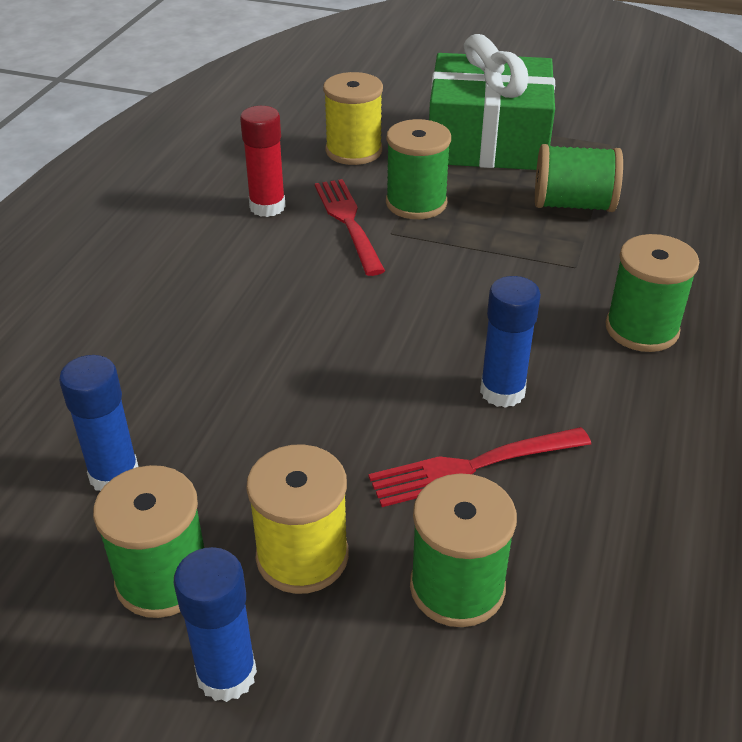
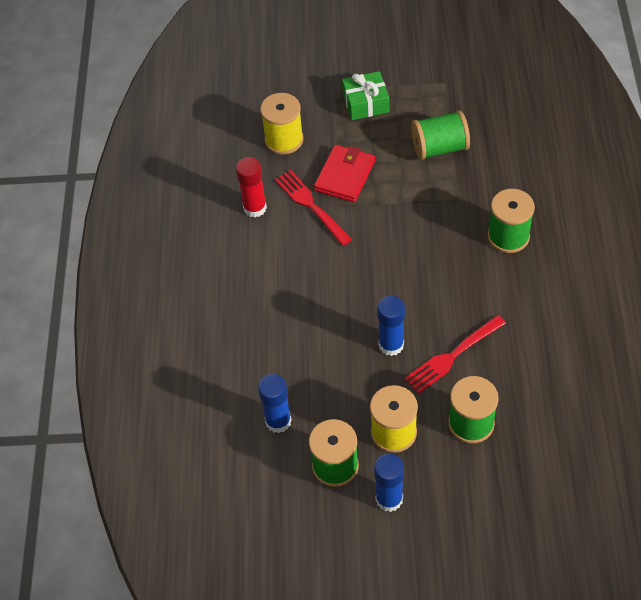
camera: 15 degrees left, 15 degrees up
(416, 203) = (344, 176): green spool -> red wallet
(487, 140) = (365, 103): green gift -> green gift, size x0.50
(502, 392) = (450, 304): blue glue stick -> blue glue stick (391, 345)

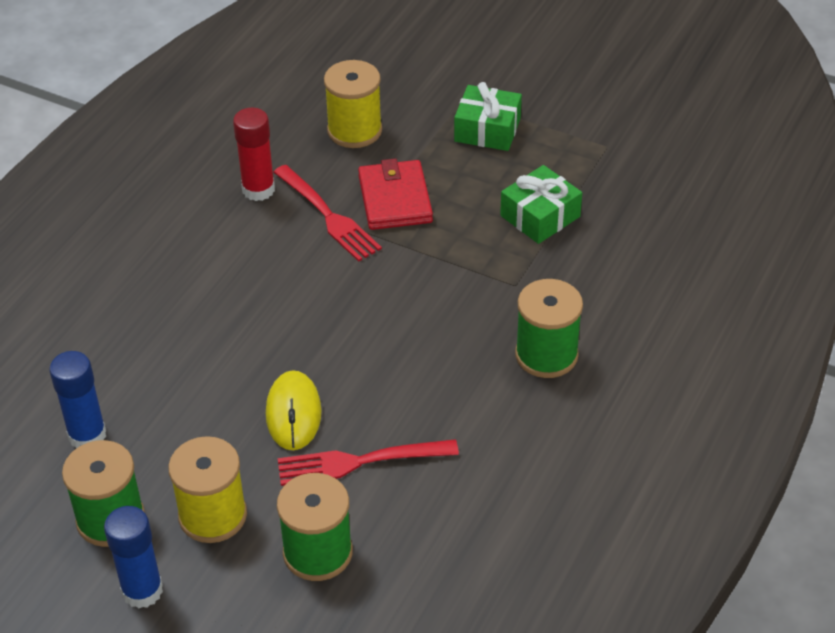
camera: 25 degrees right, 10 degrees down
(311, 206) = (327, 215): red fork -> red fork turned 150 degrees clockwise
(344, 176) = (395, 199): red wallet -> red wallet turned 60 degrees counterclockwise
(391, 345) = (293, 413): blue glue stick -> yellow mouse
(439, 148) = (540, 216): green spool -> green gift

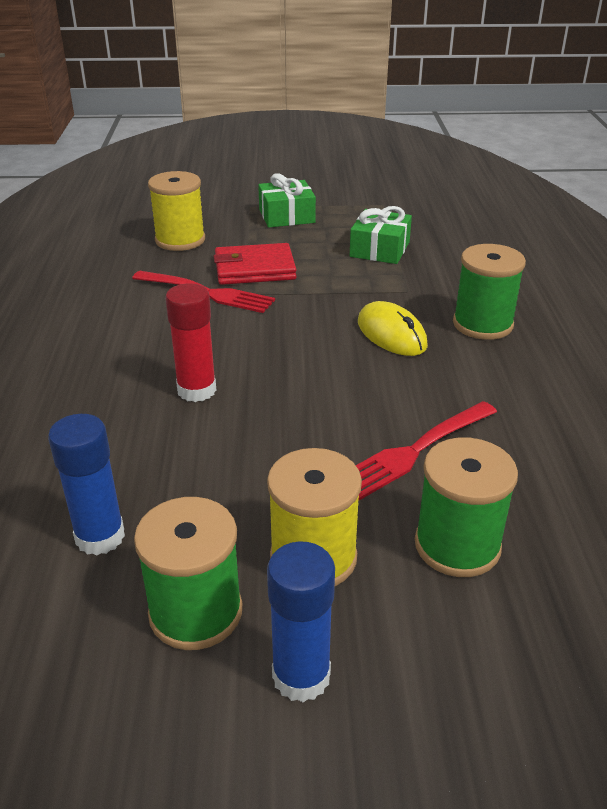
camera: 30 degrees left, 10 degrees down
(258, 190) = (127, 293): red glue stick -> red glue stick (196, 390)
(293, 413) = (312, 436): yellow mouse -> yellow mouse (391, 334)
(395, 199) = (255, 269): red wallet -> red wallet turned 60 degrees counterclockwise

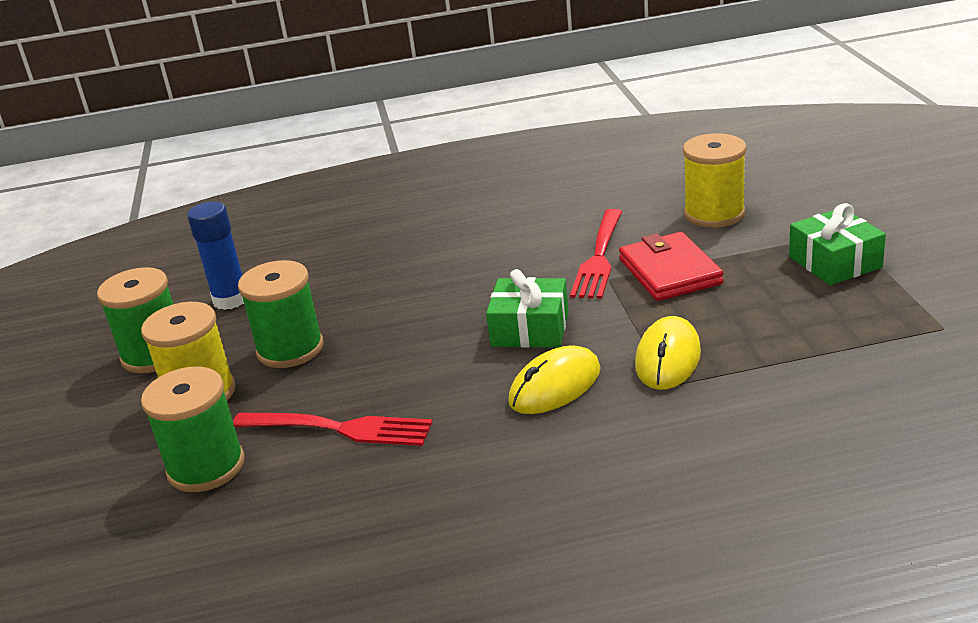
camera: 85 degrees right, 5 degrees down
(196, 390) = (417, 293): red glue stick -> none
(301, 676) = (90, 408): blue glue stick -> none
(375, 287) = (668, 358): none -> yellow mouse
(380, 249) = (780, 347): green gift -> green gift (530, 329)
(415, 450) = (337, 429): red fork -> red fork turned 150 degrees clockwise
(482, 324) = (605, 454): green spool -> green spool (290, 349)

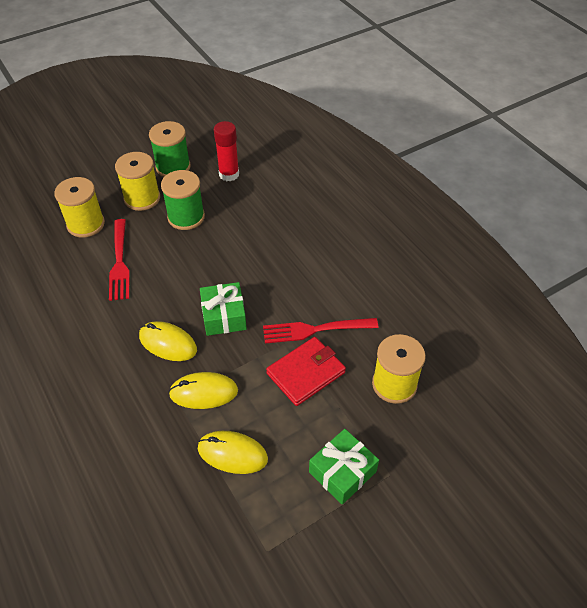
camera: 65 degrees right, 20 degrees up
(206, 467) = (86, 224): green spool -> yellow spool
(231, 300) = (229, 174): blue glue stick -> red glue stick
(785, 341) = (232, 453): none -> yellow mouse

